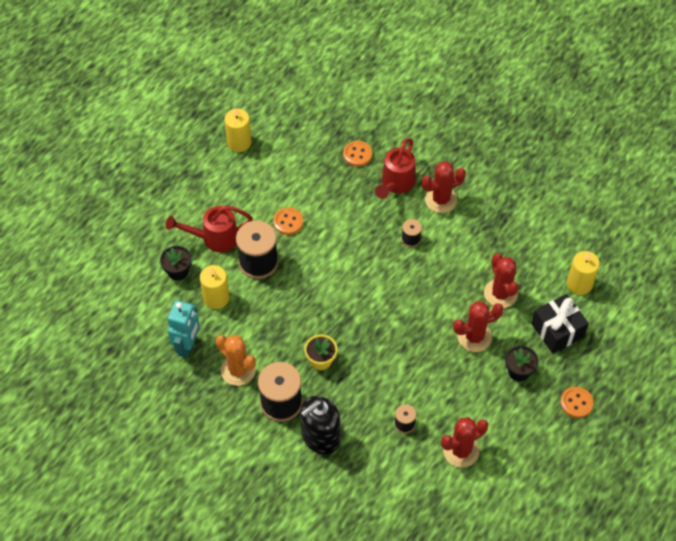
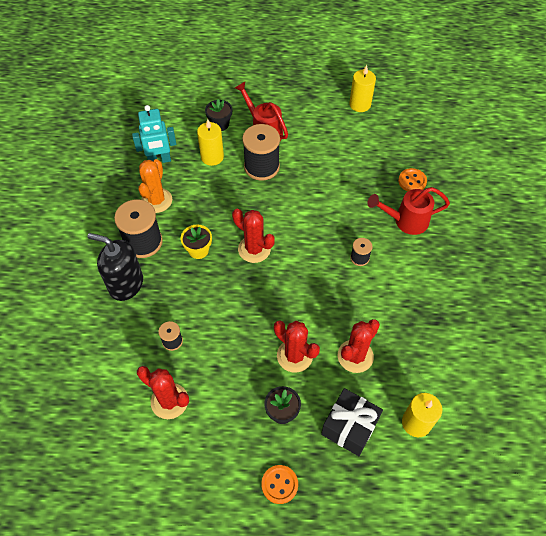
camera: 60 degrees right, 0 degrees up
(288, 222) = (312, 167): orange button -> none
(441, 199) = (417, 261): red cactus -> red cactus (254, 249)

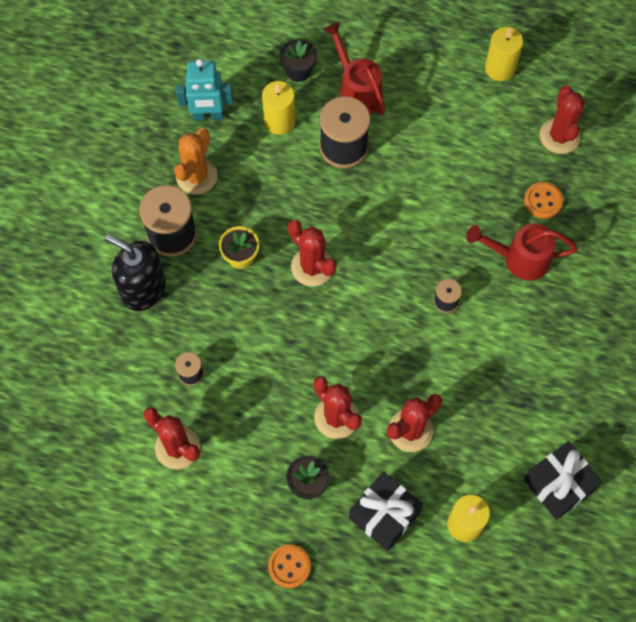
camera: 10 degrees right, 10 degrees up
(412, 139) = (559, 136): none -> red cactus
(481, 378) = (558, 485): none -> black gift

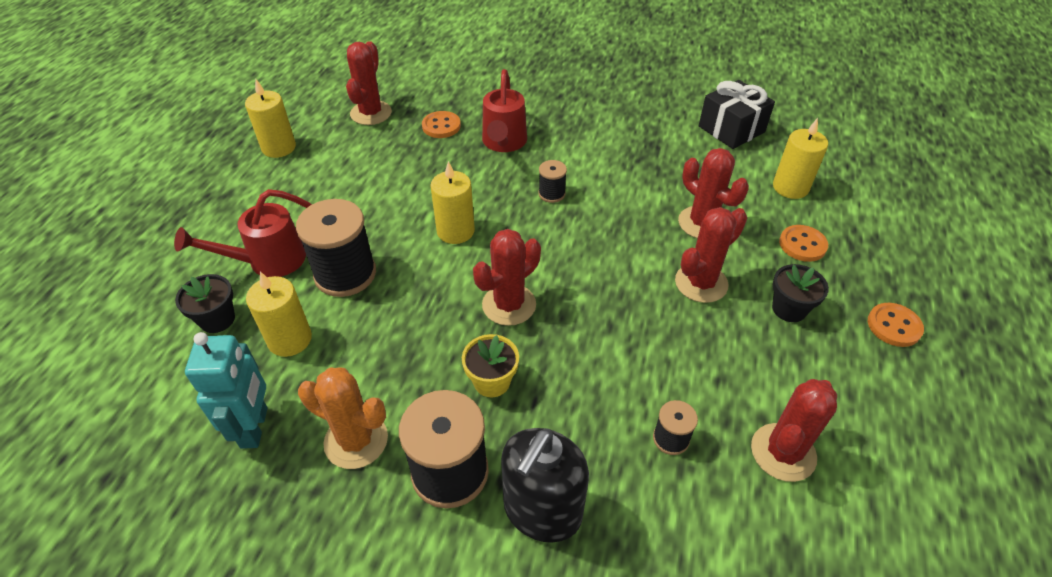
camera: 90 degrees left, 20 degrees down
(384, 515) = (802, 245): black gift -> orange button
(394, 223) = (455, 231): none -> yellow candle
(559, 136) = (371, 113): red cactus -> red cactus turned 75 degrees counterclockwise

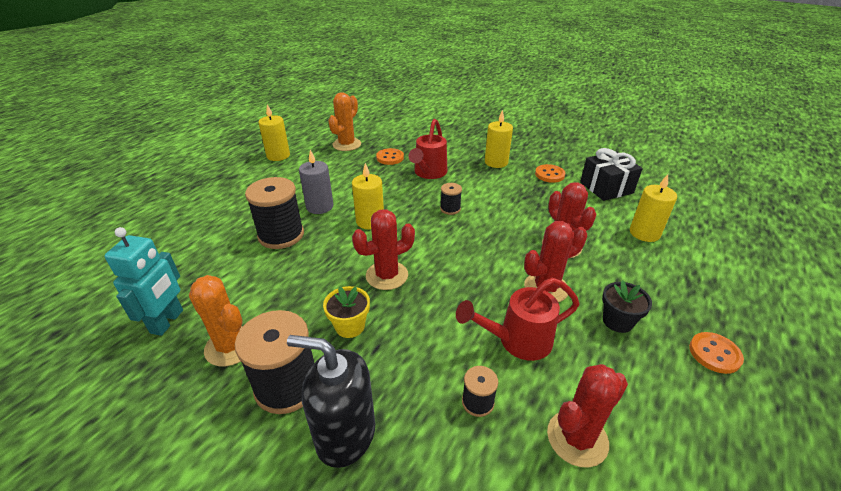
camera: 15 degrees right, 10 degrees down
(217, 319) = (183, 248): black flower pot -> none
(269, 261) = (236, 219): red watering can -> red watering can (518, 341)
(290, 339) = (222, 269): yellow candle -> yellow candle (496, 162)
(371, 113) = (347, 144): red cactus -> orange cactus
(378, 221) = (319, 206): none -> grey candle
(542, 510) = (345, 434): black soap dispenser -> black soap dispenser turned 60 degrees clockwise
(802, 245) = (643, 275): orange button -> orange button (549, 174)

